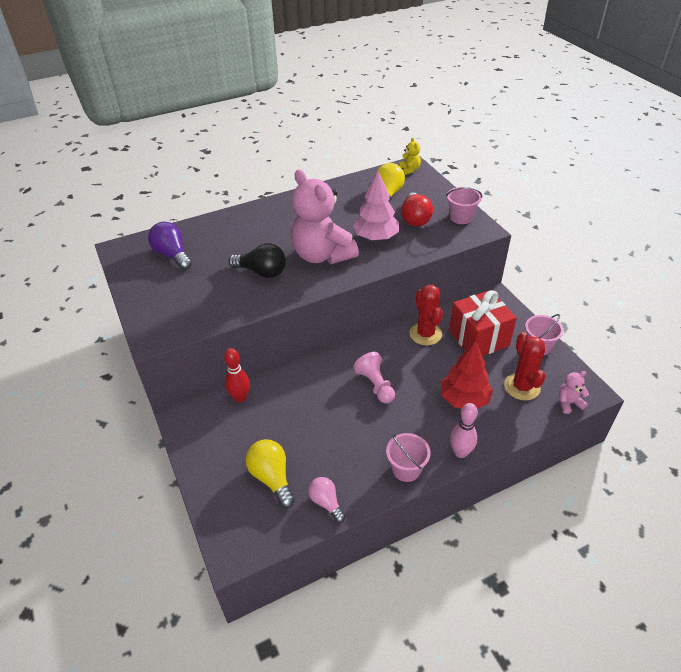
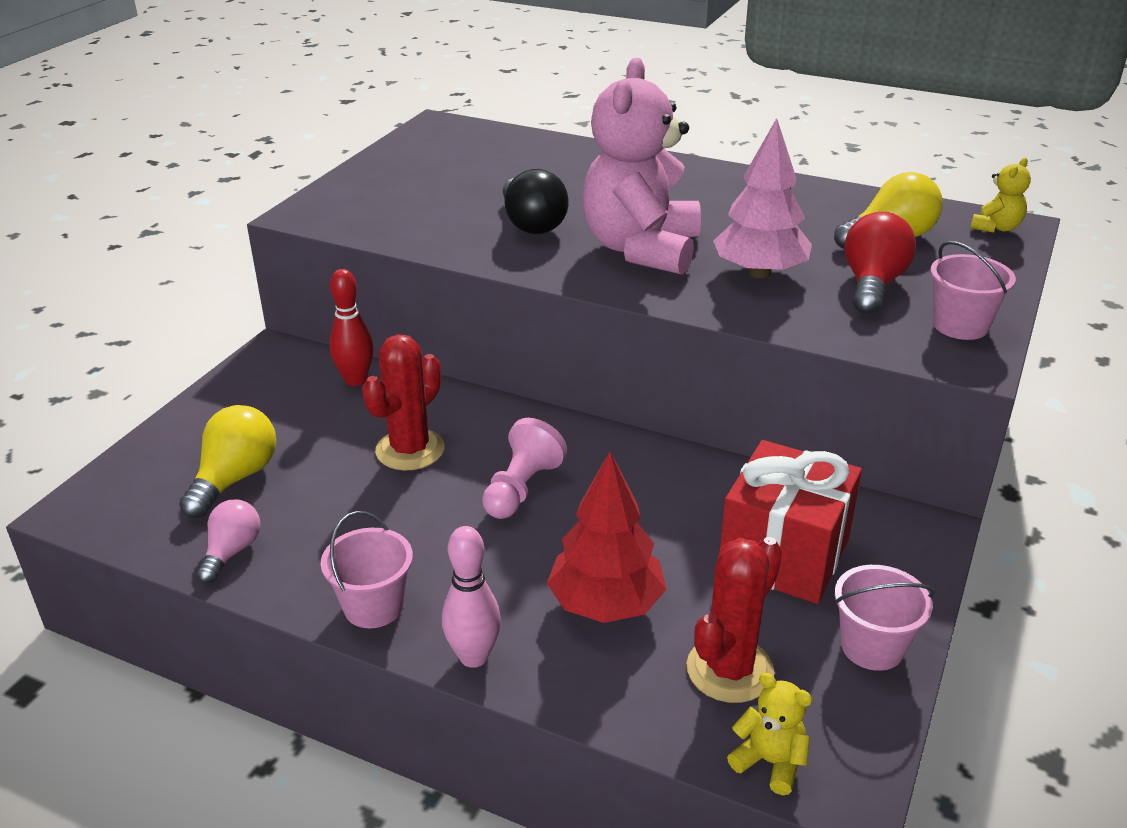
camera: 50 degrees right, 10 degrees down
(172, 255) = (474, 156): purple light bulb -> none
(415, 218) = (872, 285): red light bulb -> red light bulb turned 150 degrees clockwise
(425, 334) = (708, 487): red cactus -> red cactus (410, 450)
(568, 403) = (770, 762): pink teddy bear -> yellow teddy bear

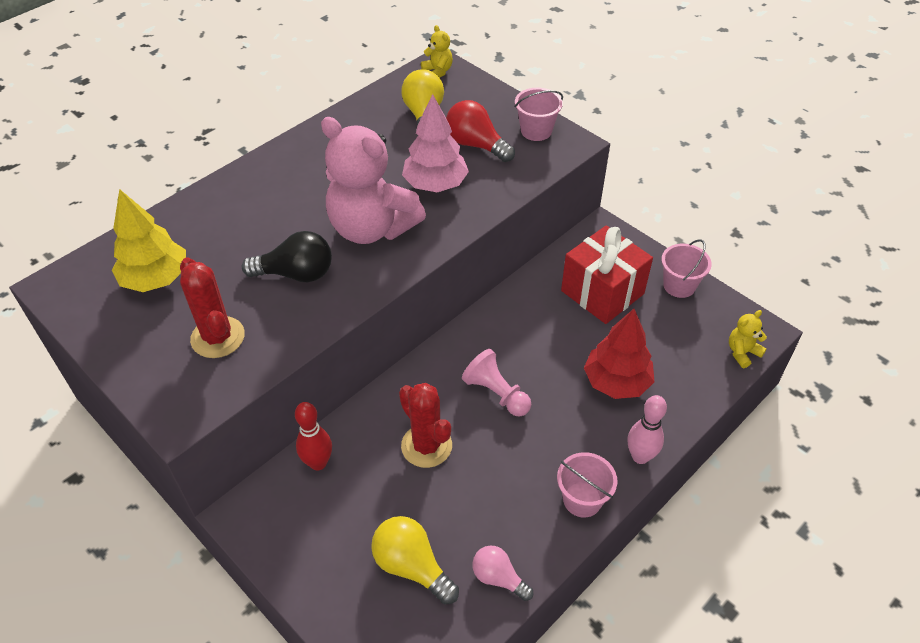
camera: 70 degrees left, 15 degrees up
(475, 160) = (156, 279): none -> yellow tree
(729, 670) = (680, 346): red cactus -> red cactus (218, 337)

